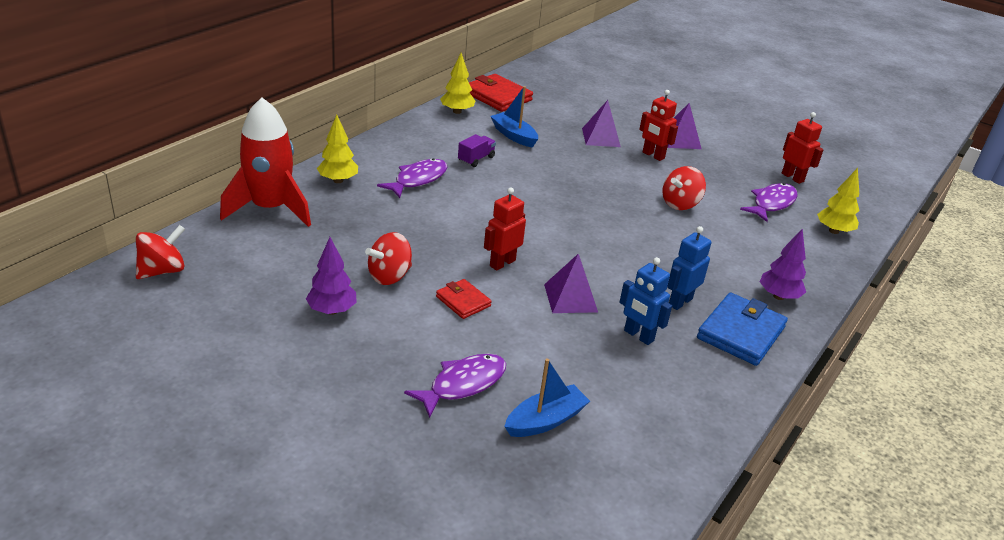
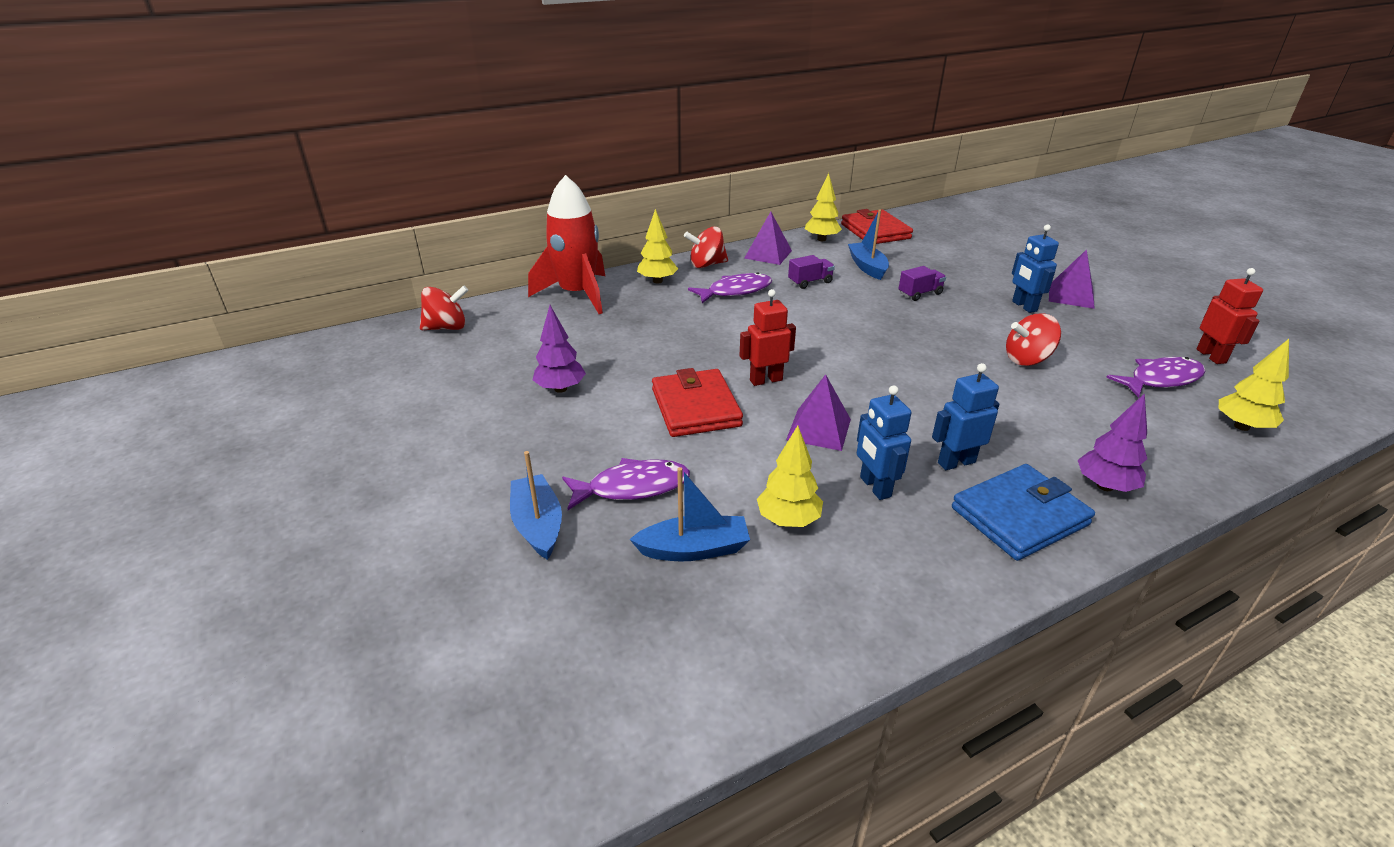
camera: 30 degrees right, 0 degrees up
(389, 276) = (639, 370): red spinning top -> red spinning top (706, 264)
(411, 437) = (538, 525): none -> blue boat
(463, 301) = (695, 407): red wallet -> red wallet, size x1.75
(571, 156) = (920, 294): none -> purple truck
(596, 378) = (788, 520): none -> yellow tree
(601, 137) = (969, 281): purple pyramid -> purple pyramid (768, 254)
(653, 155) = (1024, 306): red robot -> blue robot

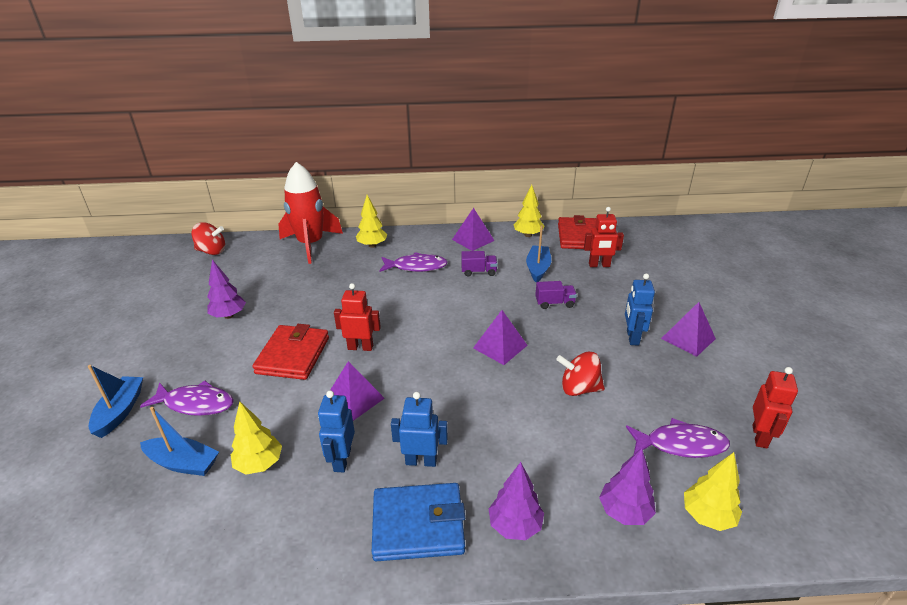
camera: 25 degrees right, 0 degrees up
(706, 264) = (419, 239): red spinning top -> none
(912, 343) = (500, 346): none -> purple pyramid
(923, 252) = (599, 265): none -> red robot
(1178, 444) = (624, 512): none -> purple tree

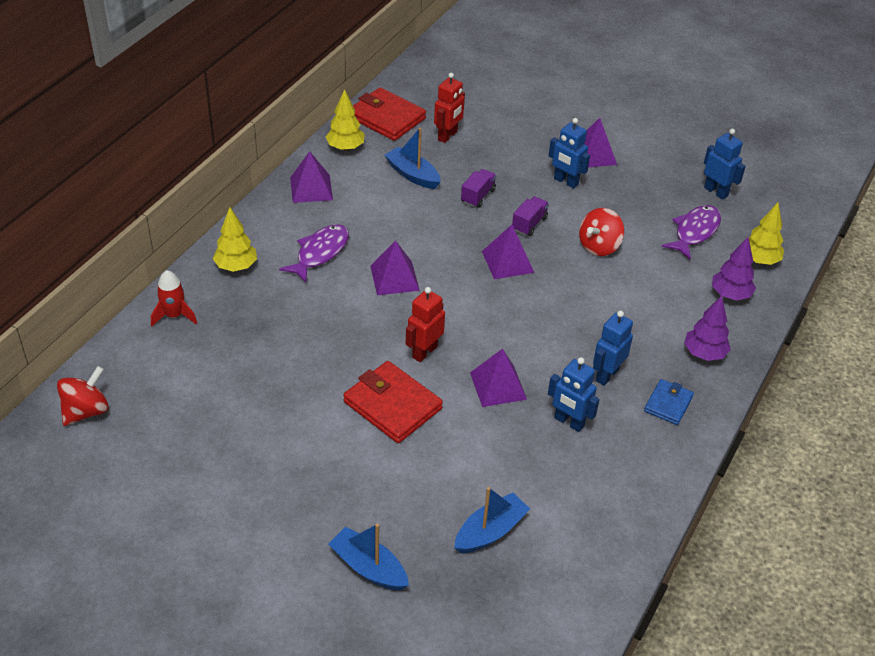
camera: 60 degrees left, 10 degrees up
(195, 404) = (408, 502): purple fish -> none
(229, 316) = (266, 435): purple tree -> none
(259, 464) = (533, 477): yellow tree -> none
(311, 244) = (174, 315): red rocket -> red rocket, size x0.49
(418, 525) = (668, 404): blue wallet -> blue wallet, size x0.57
(424, 304) = (394, 278): none -> purple pyramid
(479, 272) = (377, 215): purple truck -> purple truck (529, 224)
(760, 436) = (716, 191): red robot -> blue robot

